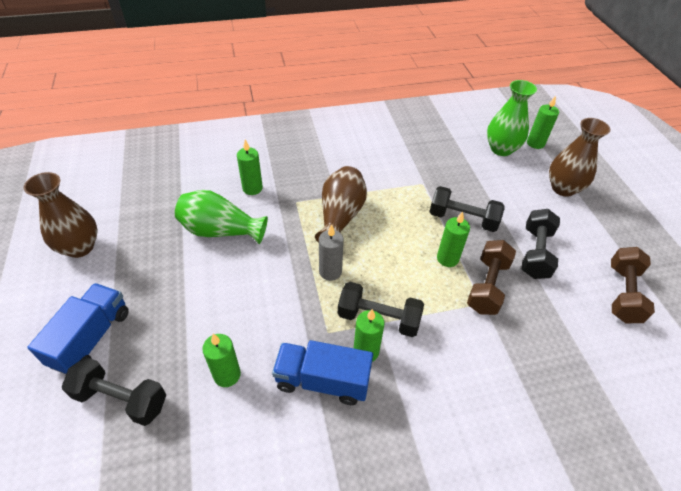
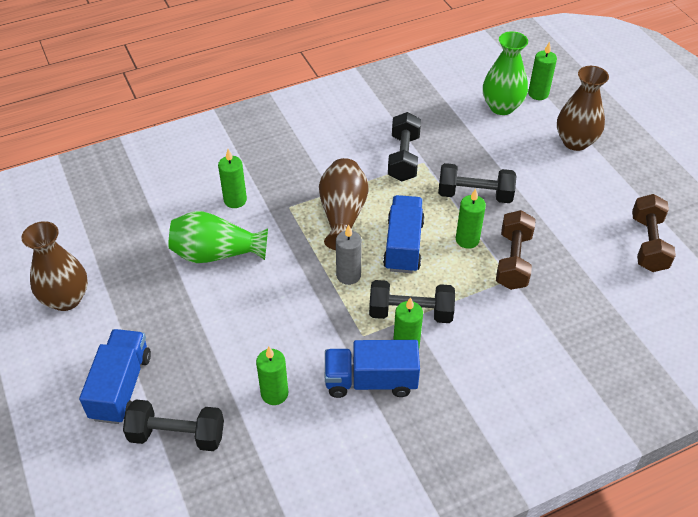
camera: 10 degrees left, 0 degrees up
(387, 253) = (403, 245): none -> blue truck
(535, 253) = (556, 218): black dumbbell -> black dumbbell (403, 158)

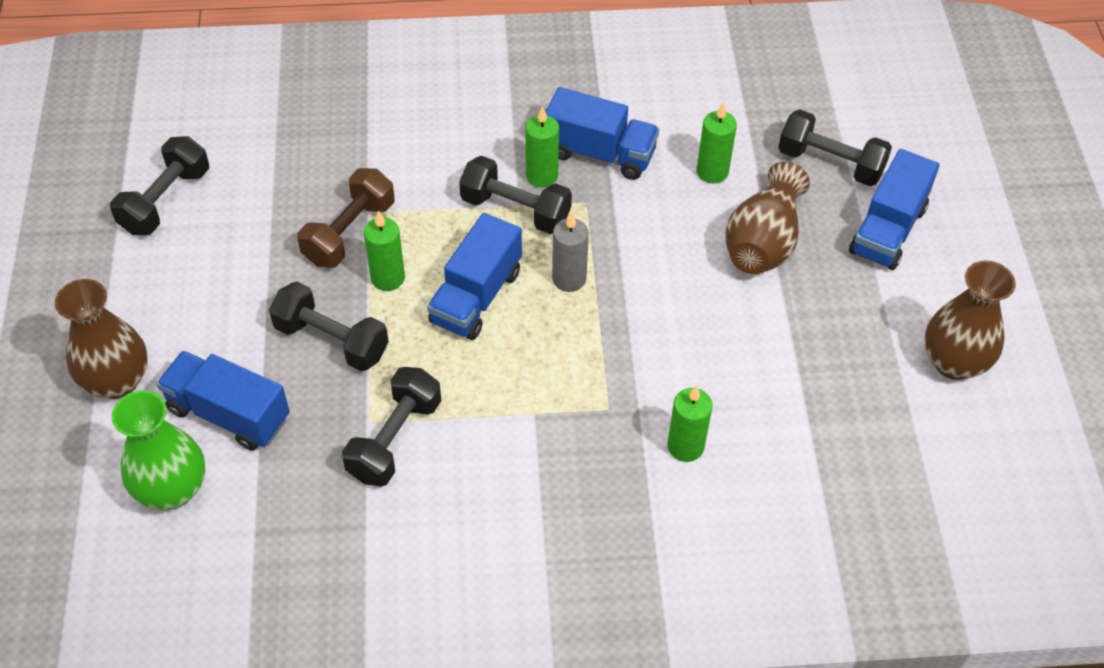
camera: 160 degrees left, 5 degrees up
(216, 254) = (736, 365): green vase -> none
(343, 215) = (536, 369): brown vase -> brown vase (763, 242)
(502, 144) = (229, 414): none -> blue truck
(538, 94) = (91, 497): green candle -> none
(648, 244) = (165, 201): brown dumbbell -> black dumbbell

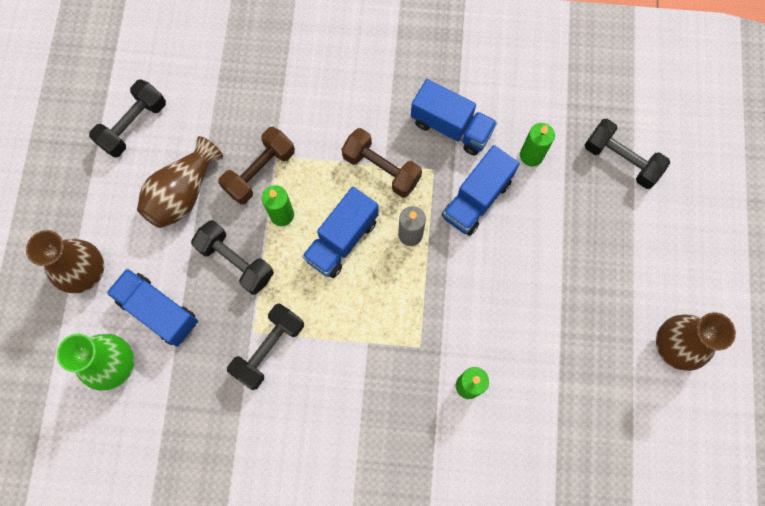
camera: 10 degrees right, 20 degrees up
(515, 210) = (381, 169): black dumbbell -> brown dumbbell
(541, 176) = (405, 141): green candle -> none
(763, 242) = (557, 223): brown vase -> brown vase (183, 193)
(887, 230) = (651, 226): blue truck -> blue truck (476, 199)

